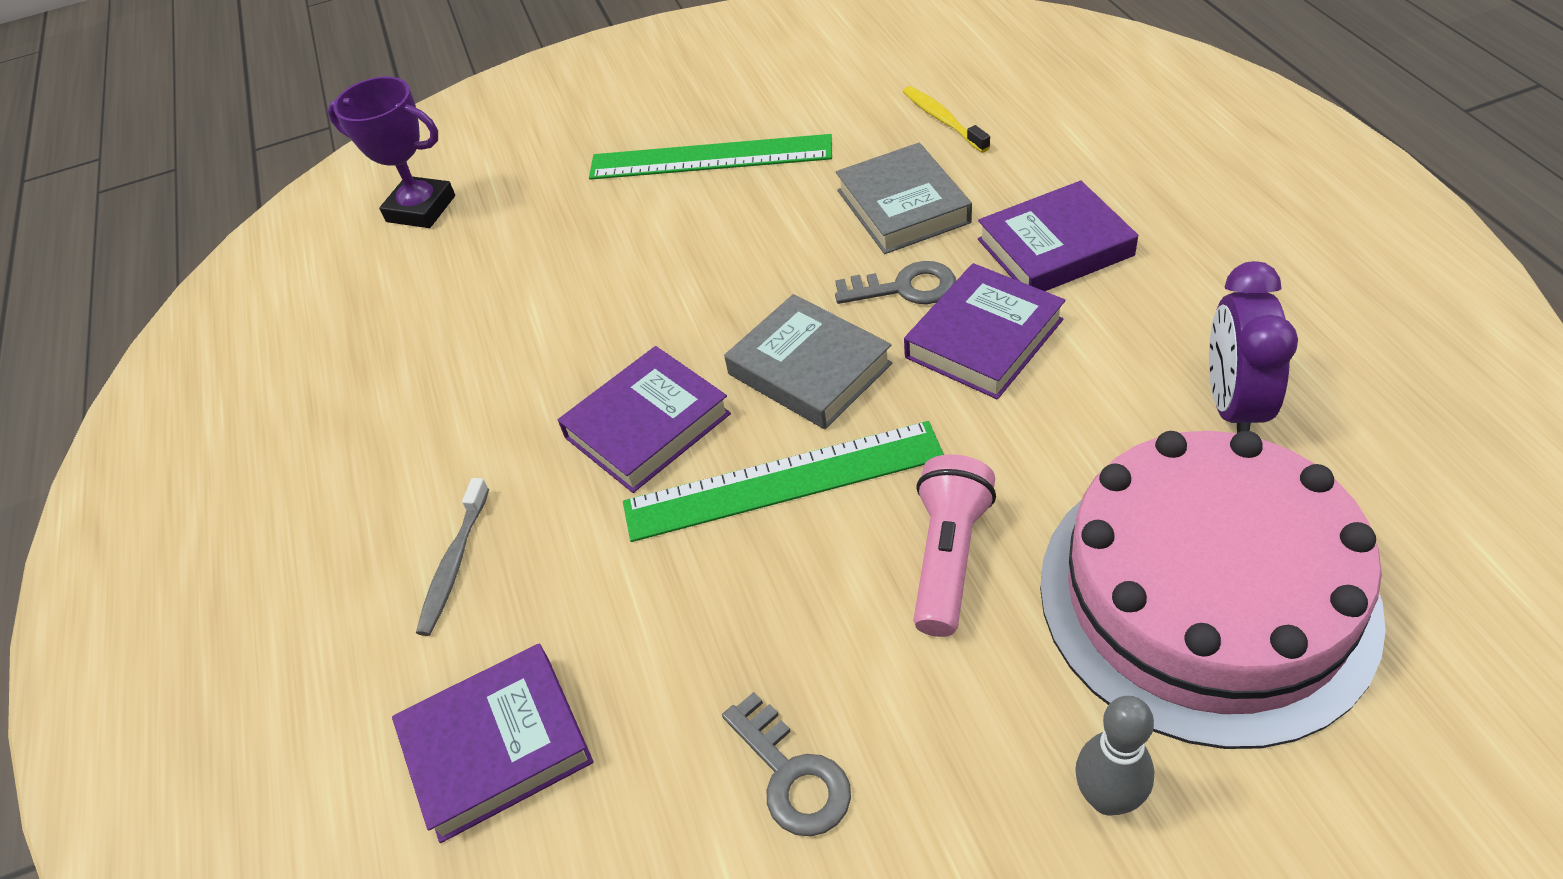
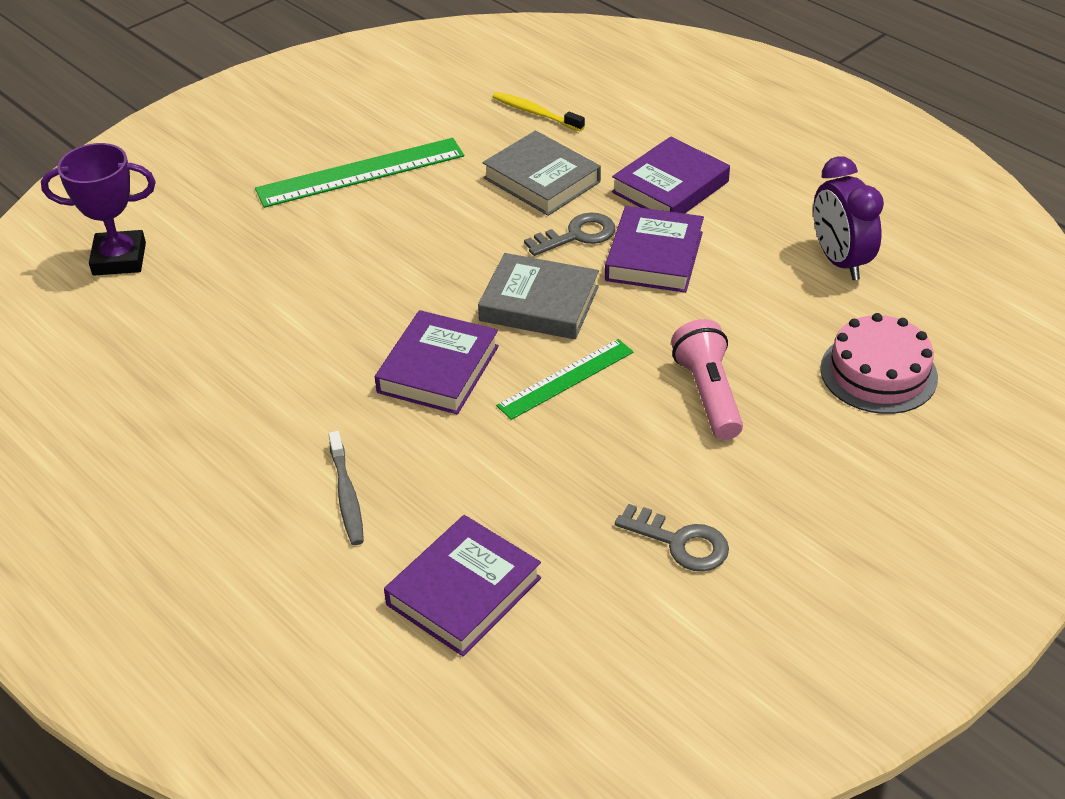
camera: 30 degrees left, 5 degrees down
(783, 481) = (566, 379): green ruler -> green ruler, size x0.63
(1107, 798) = (877, 494): grey bowling pin -> none
(1206, 596) = (878, 373): pink cake -> pink cake, size x0.53

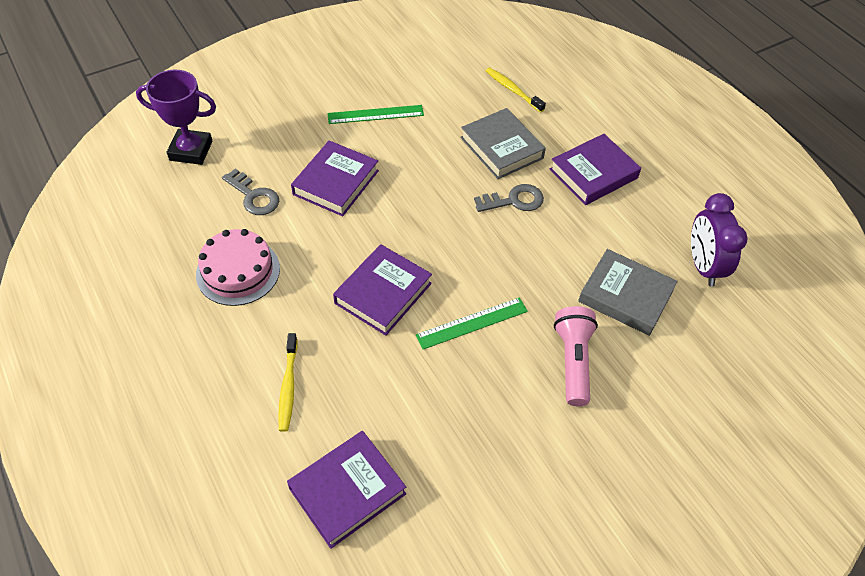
camera: 10 degrees right, 10 degrees up
(347, 495) = (288, 386): grey toothbrush -> yellow toothbrush
(360, 172) = (375, 114): green ruler -> green ruler, size x0.63
(539, 303) = (470, 253): grey book -> grey book (625, 296)
(654, 256) = (565, 231): purple book -> purple book (336, 182)
(680, 542) = (517, 488): grey key -> grey key (254, 196)
(878, 373) = (707, 373): pink cake -> pink cake (238, 271)

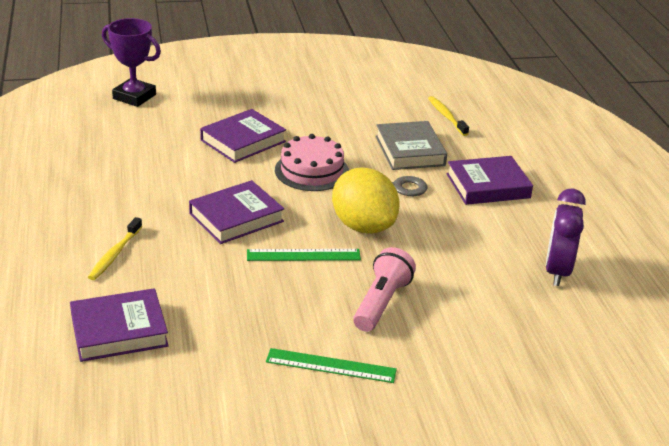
camera: 20 degrees right, 20 degrees down
(238, 271) = (122, 176): pink cake -> pink cake (311, 171)
(254, 196) = (167, 134): grey key -> none
(375, 114) = (308, 107): green ruler -> green ruler (331, 365)
(508, 264) = (363, 226): none -> yellow lemon
(625, 296) = (463, 272): grey book -> none

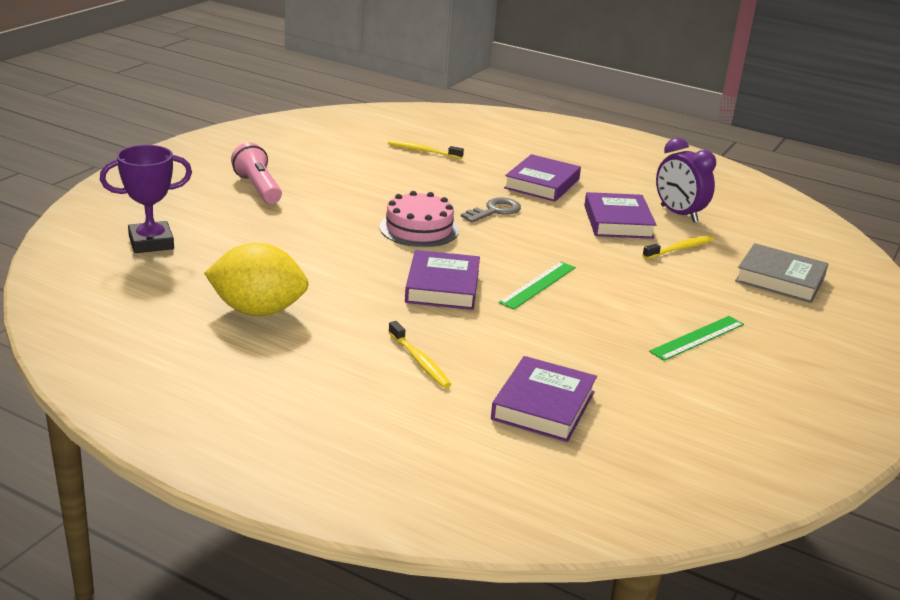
camera: 50 degrees left, 5 degrees down
(243, 141) = (323, 233): purple book -> purple book (618, 222)
(363, 226) = (530, 246): yellow lemon -> yellow lemon (258, 311)
(381, 303) = (641, 285): pink flashlight -> pink flashlight (258, 188)
(409, 151) = (450, 184): grey book -> grey book (780, 279)
(486, 297) = (680, 249): none -> yellow toothbrush

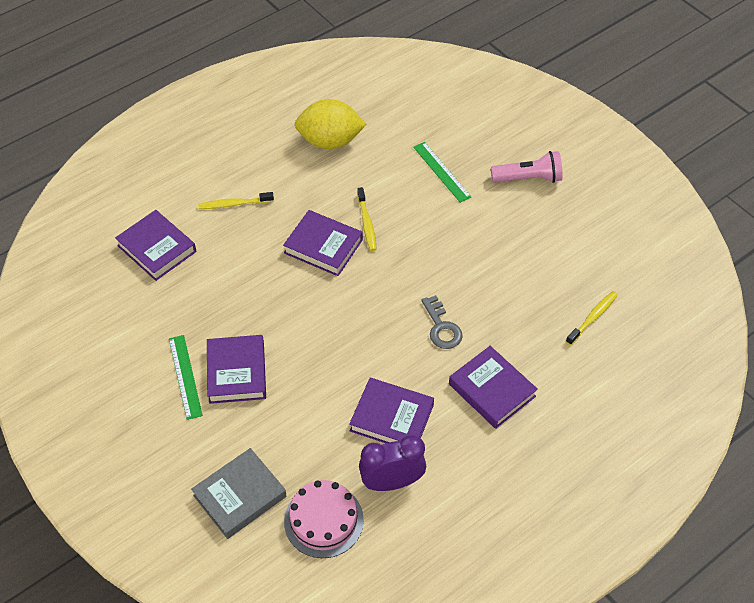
camera: 115 degrees right, 25 degrees up
(151, 243) = (446, 105): purple trophy -> none
(258, 311) = (330, 141): yellow lemon -> yellow lemon turned 60 degrees clockwise
(419, 229) = (422, 262): pink cake -> pink cake (323, 520)
(538, 285) = (302, 307): green ruler -> green ruler (441, 171)
(658, 307) = (236, 372): none -> purple book
(680, 249) = (323, 443): yellow toothbrush -> yellow toothbrush (367, 223)

